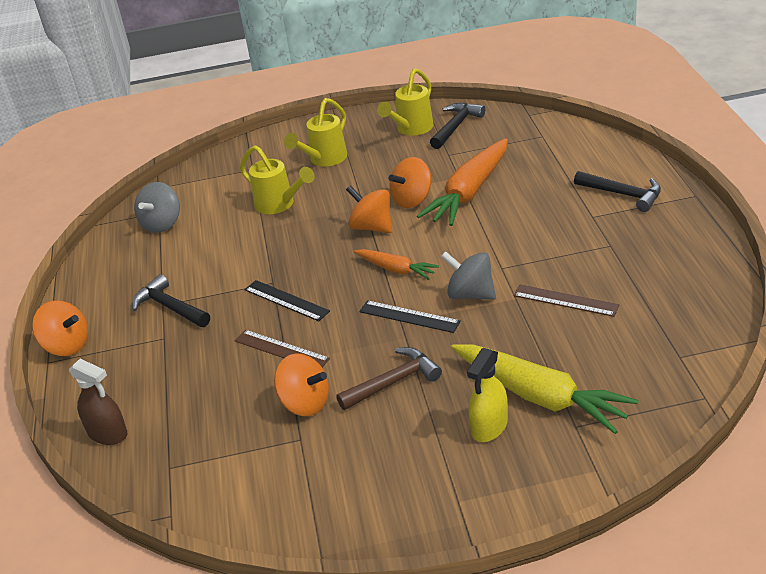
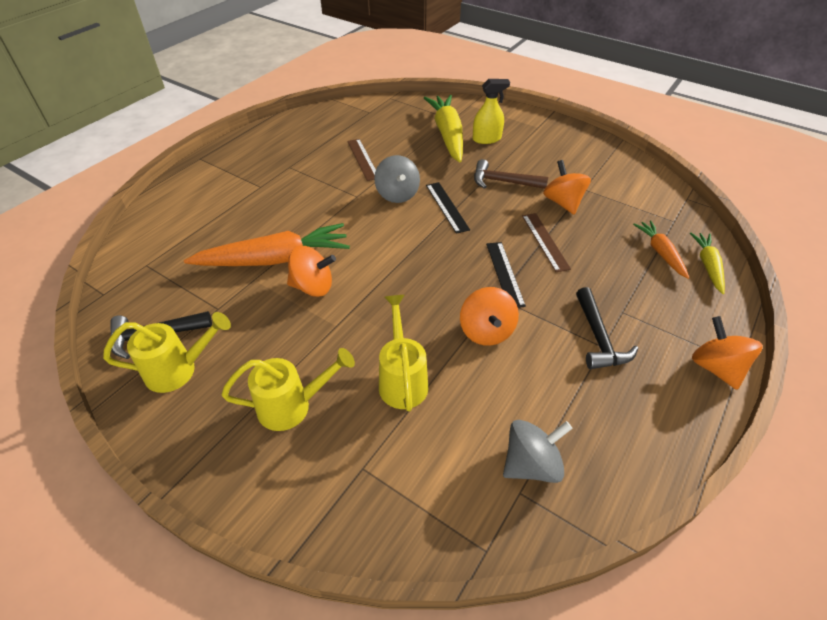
camera: 140 degrees left, 10 degrees up
(108, 433) = (707, 266): brown spray bottle -> yellow carrot
(372, 227) = (373, 286): orange spinning top -> orange spinning top (486, 331)
(396, 269) = (409, 240): orange carrot -> orange carrot (660, 253)
(623, 194) = (220, 185): black hammer -> none

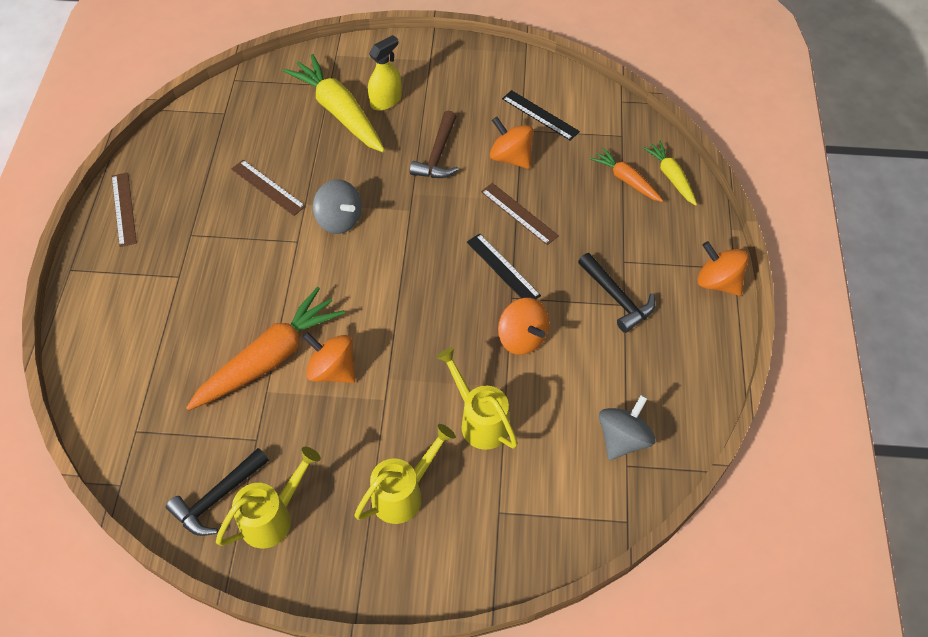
camera: 30 degrees left, 10 degrees up
(261, 139) = (124, 209): none -> brown ruler
(313, 287) = (332, 370): orange spinning top -> orange spinning top turned 120 degrees counterclockwise
(447, 207) = (401, 213): black ruler -> black ruler (540, 115)
(503, 182) = (438, 155): brown hammer -> brown hammer turned 60 degrees counterclockwise

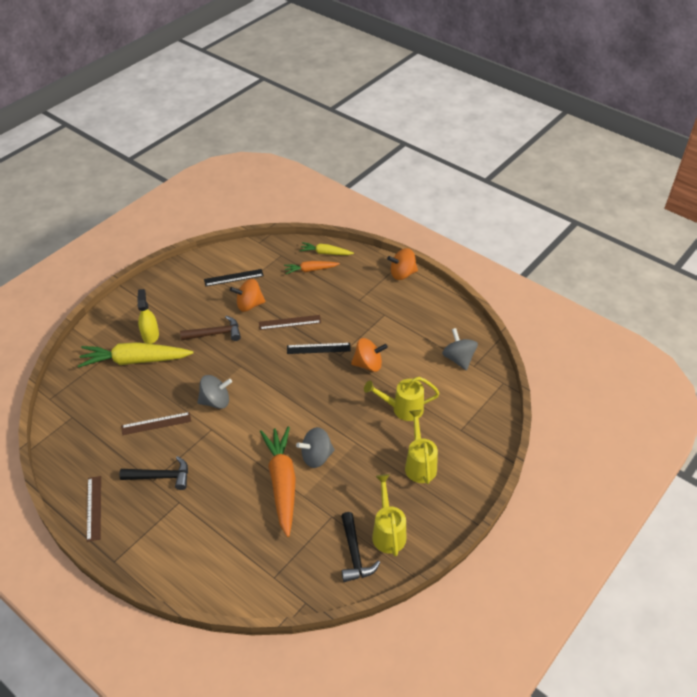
camera: 55 degrees left, 10 degrees down
(124, 209) = (94, 508): brown ruler -> brown ruler turned 60 degrees clockwise
(332, 370) = (316, 457): orange spinning top -> grey spinning top
(438, 155) = (215, 334): brown hammer -> brown hammer turned 60 degrees counterclockwise
(617, 298) = (378, 315): black hammer -> black hammer (161, 477)

